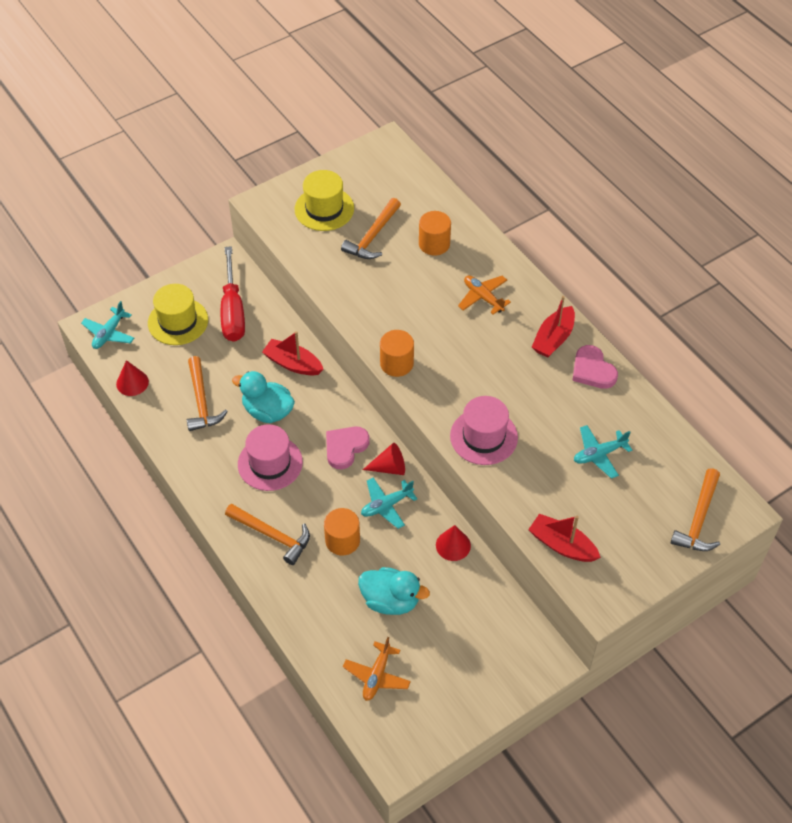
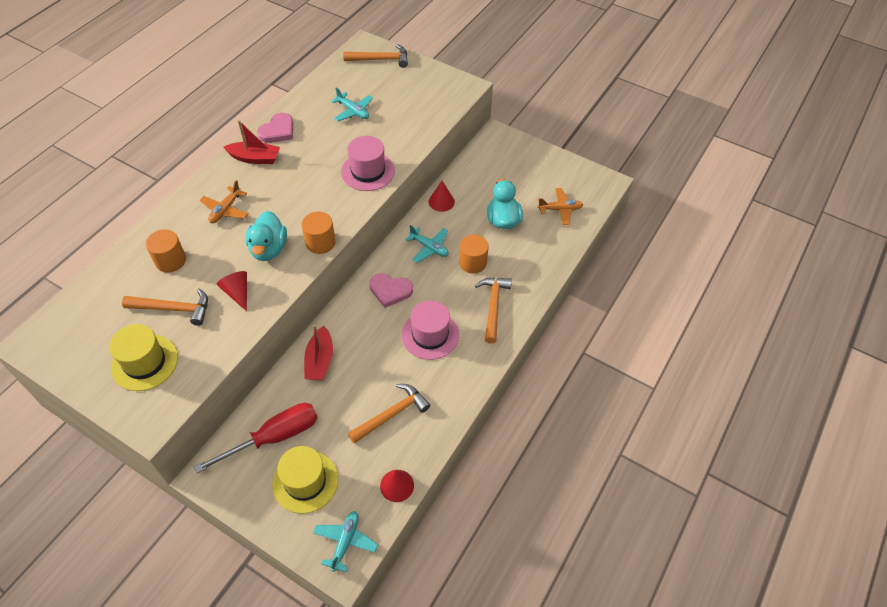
camera: 115 degrees left, 0 degrees up
(109, 333) = (345, 542): turquoise plane -> turquoise plane turned 75 degrees counterclockwise
(267, 411) = (379, 358): turquoise duck -> turquoise duck (269, 249)
(389, 467) = (395, 257): red cone -> red cone (237, 292)
(562, 545) = (435, 112): red boat -> none

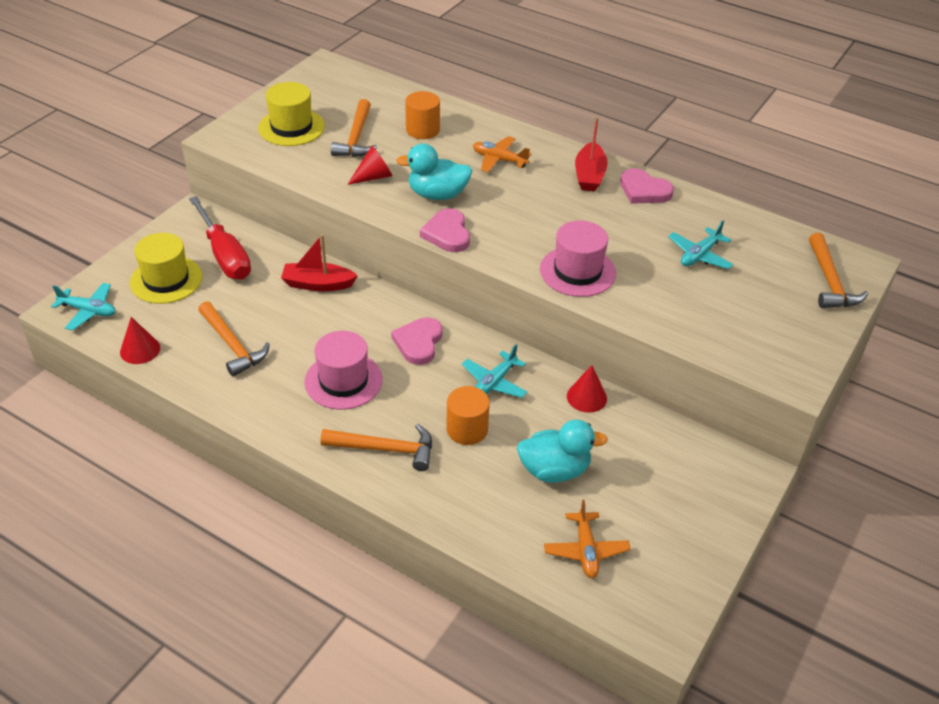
camera: 90 degrees right, 10 degrees down
(320, 242) = (447, 234): orange cylinder -> pink heart

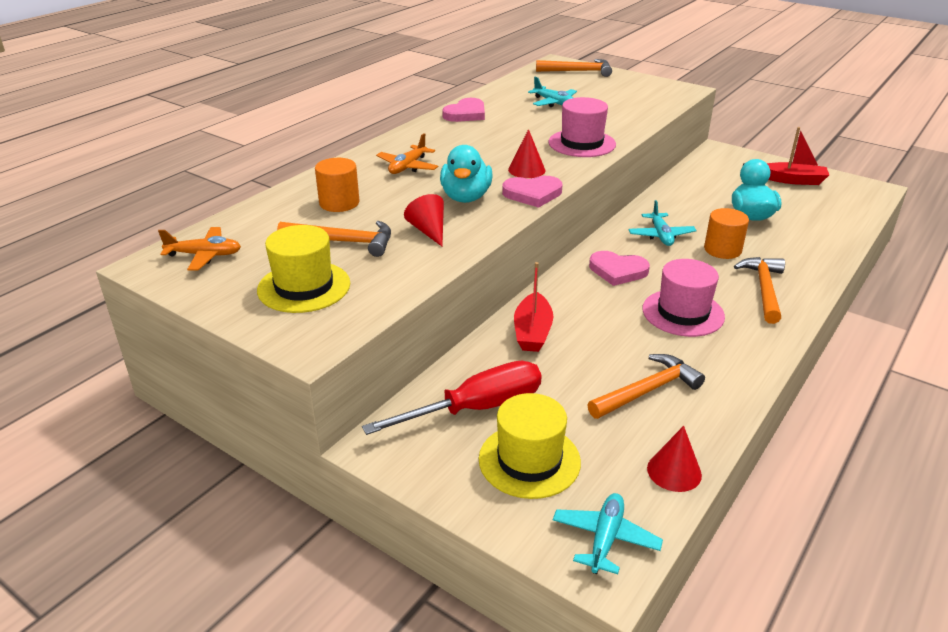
camera: 85 degrees left, 10 degrees down
(494, 382) = (661, 235): turquoise plane -> turquoise plane turned 45 degrees clockwise
(585, 550) = (822, 209): orange plane -> orange plane (204, 255)
(586, 397) = (666, 199): red cone -> red cone (526, 170)
(589, 175) = (440, 131): red boat -> red boat (793, 180)

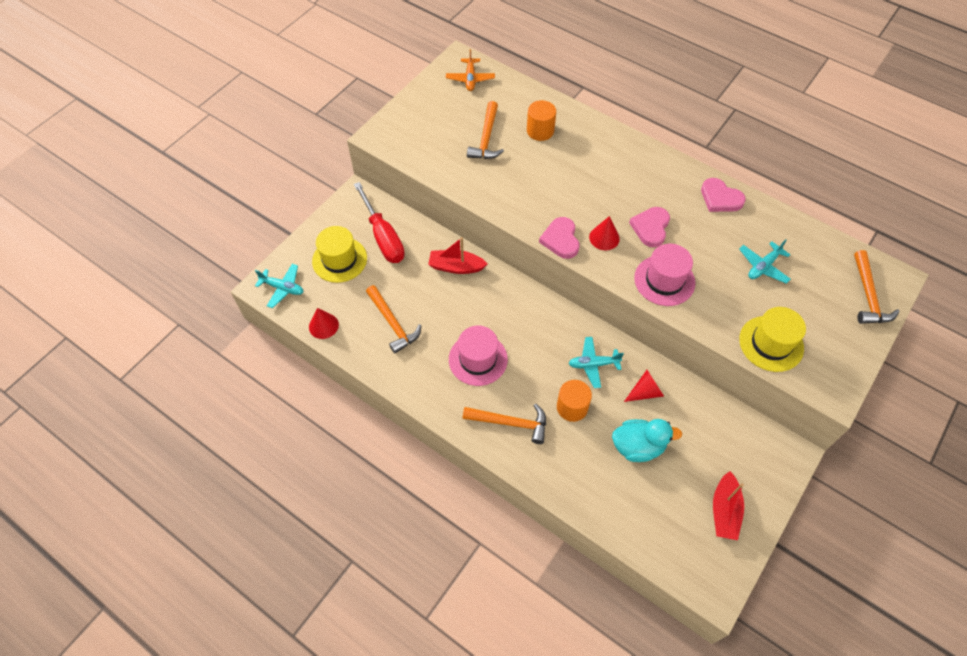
camera: 90 degrees right, 25 degrees up
(304, 287) = (434, 126): yellow hat -> yellow hat (771, 343)
(407, 167) = (602, 164): orange plane -> none
(428, 231) = (501, 180): red cone -> red cone (645, 392)
(466, 197) = (552, 199): turquoise duck -> none
(617, 271) = (535, 325): pink heart -> pink heart (650, 228)

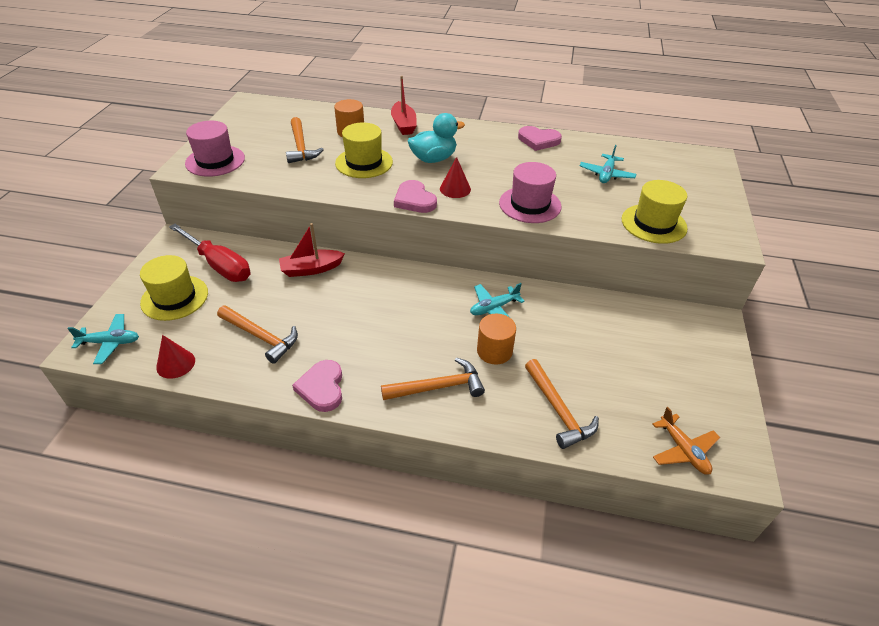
camera: 25 degrees left, 15 degrees down
(470, 79) = (264, 112): orange plane -> orange plane (683, 450)
(478, 359) = (373, 340): pink hat -> pink hat (215, 161)
(535, 177) = (364, 162): none -> yellow hat
(638, 446) = (579, 363): turquoise duck -> turquoise duck (433, 159)
(645, 392) = (557, 315): red cone -> none
(650, 228) = (493, 172): pink heart -> pink heart (322, 388)
(724, 511) = (696, 390): red boat -> red boat (403, 125)
(868, 296) = (702, 172): orange hammer -> orange hammer (558, 410)

